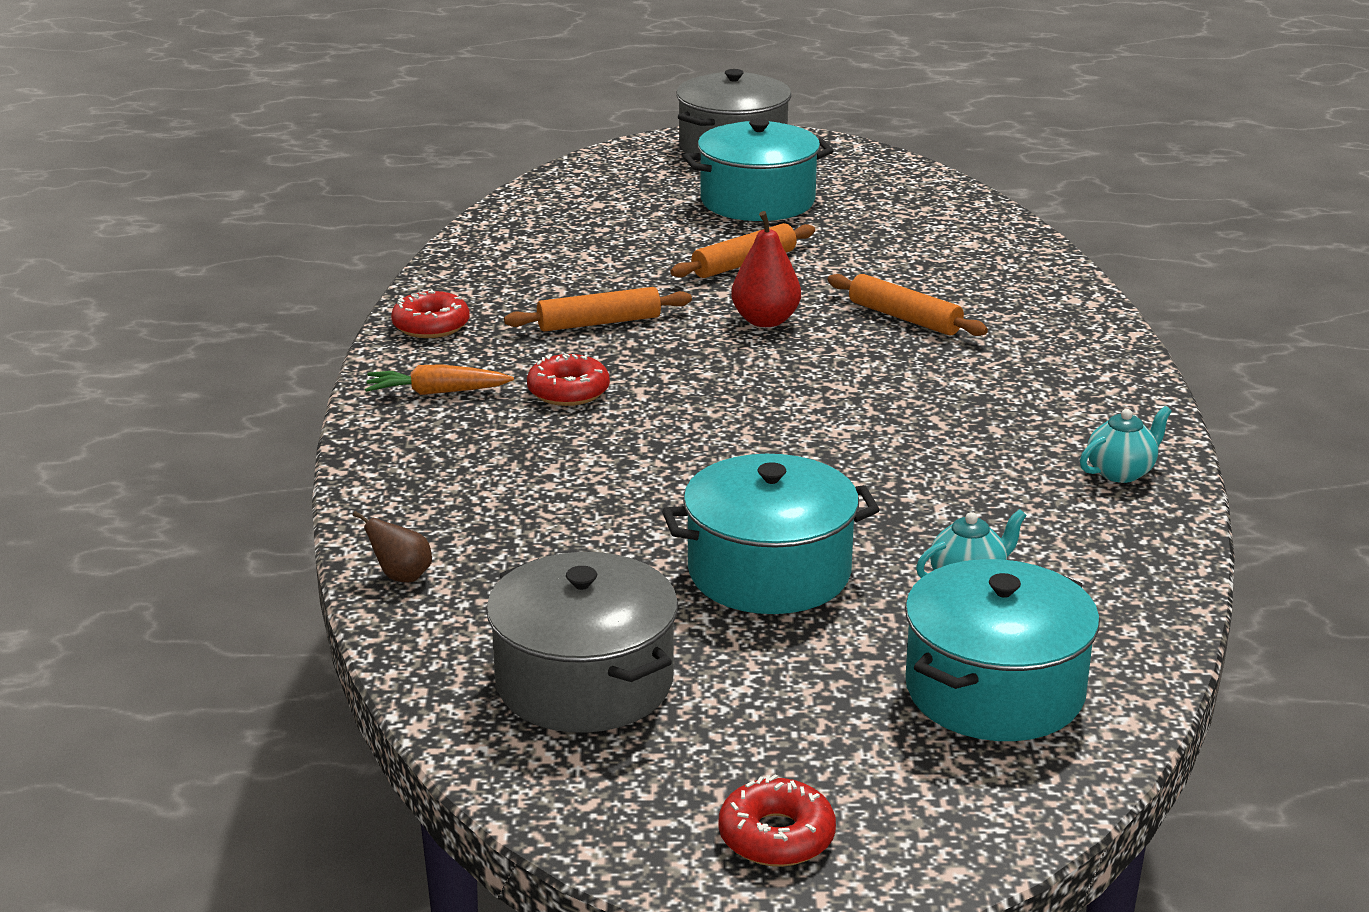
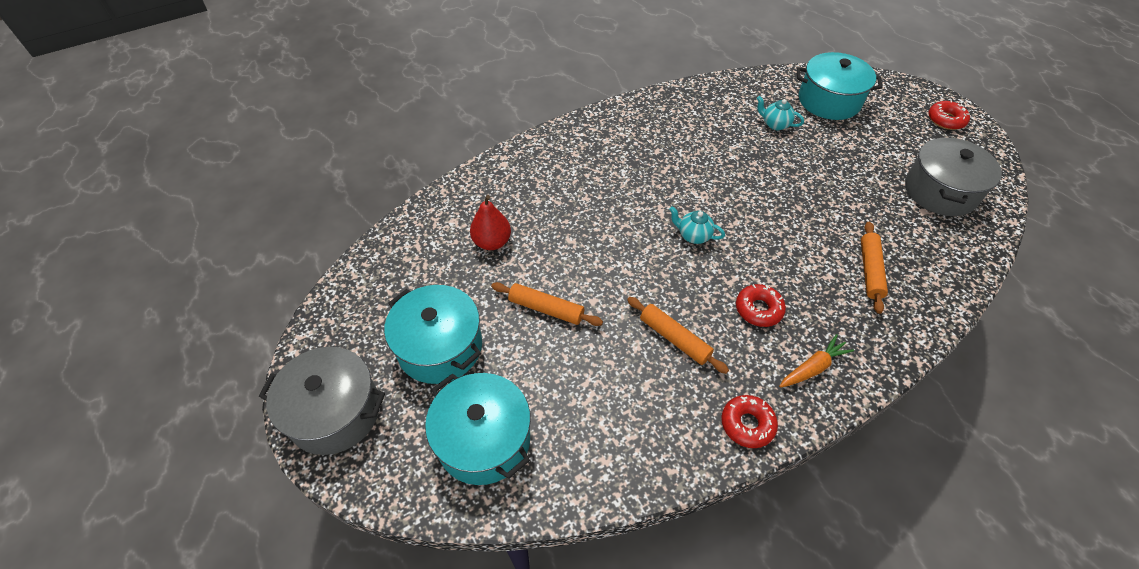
camera: 120 degrees left, 25 degrees up
(401, 576) = (954, 279): brown pear -> none
(437, 392) = (813, 367): orange carrot -> orange carrot turned 90 degrees counterclockwise
(765, 321) = (614, 266): red pear -> red pear (492, 242)
(769, 572) = (826, 173): turquoise pot -> turquoise pot (484, 439)
(904, 318) = (570, 214): orange rolling pin -> orange rolling pin (870, 270)
(1121, 472) = (662, 109): turquoise teapot -> turquoise teapot (693, 235)

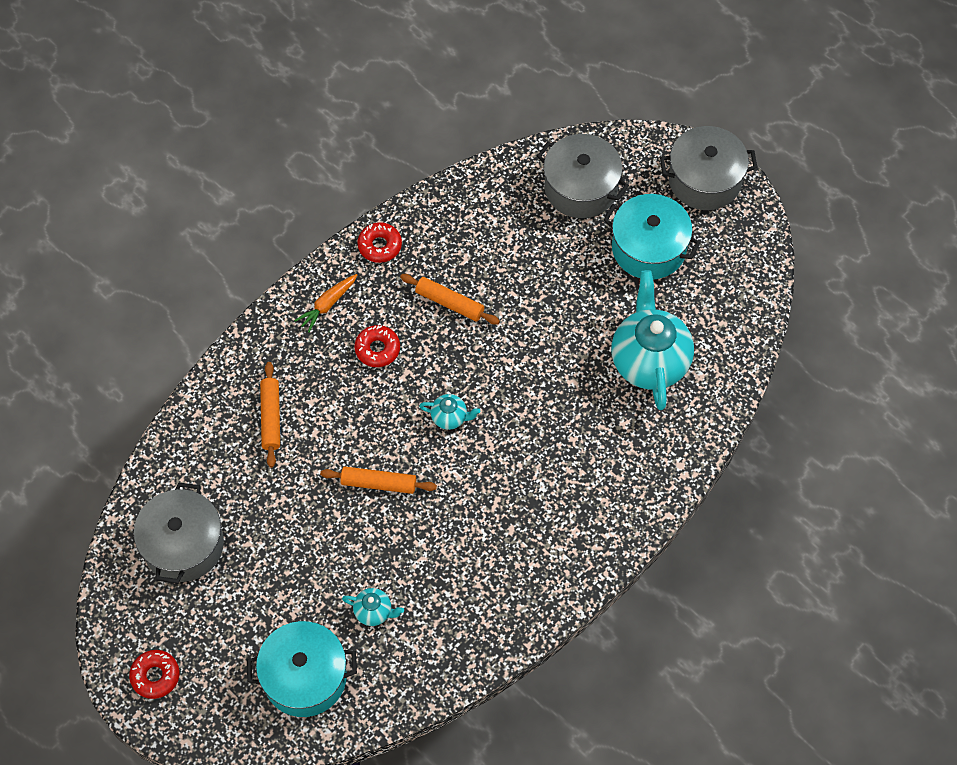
camera: 165 degrees right, 10 degrees up
(484, 439) = (581, 188): turquoise pot -> grey pot
(492, 242) = (649, 360): red pear -> turquoise teapot
(546, 309) = (571, 303): orange rolling pin -> orange rolling pin (378, 483)

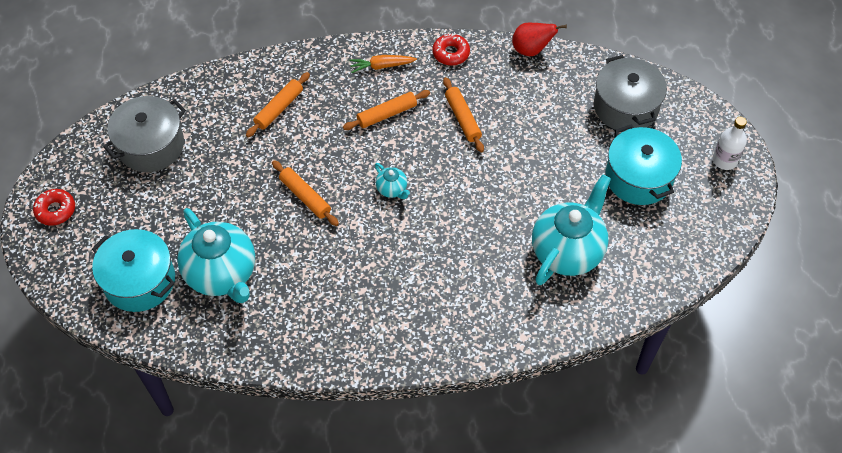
camera: 40 degrees right, 5 degrees down
(374, 612) = (222, 274): turquoise teapot -> turquoise teapot, size x2.29
(377, 349) = (387, 114): red donut -> orange rolling pin
(450, 190) = (531, 50): none -> red pear
(704, 180) = (724, 160): grey pot -> white bottle

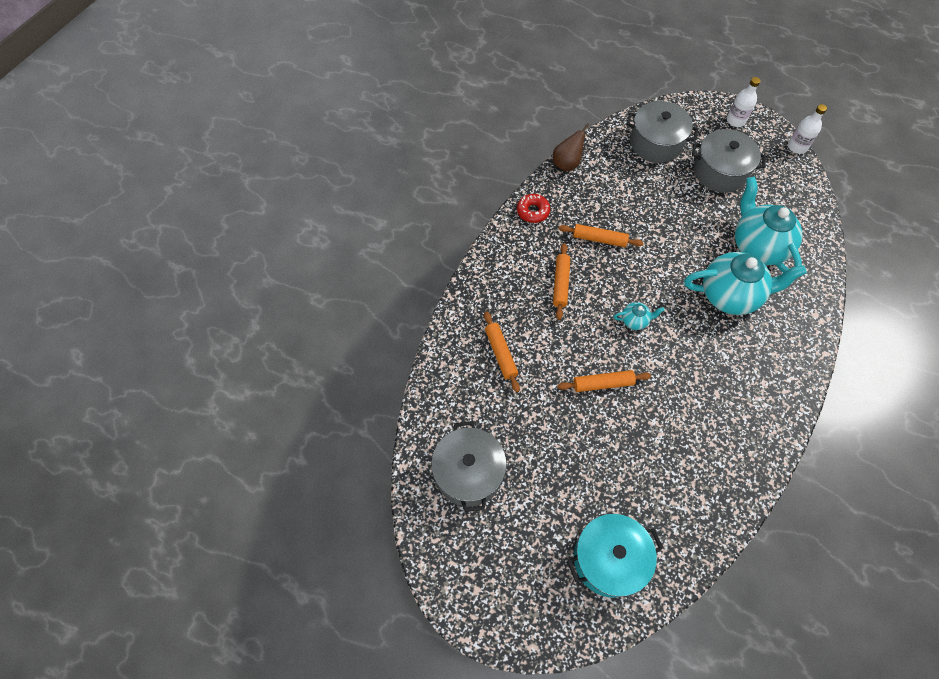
camera: 55 degrees left, 5 degrees up
(55, 210) = (485, 594): red donut -> none
(222, 274) = (641, 488): turquoise teapot -> turquoise teapot (730, 295)
(381, 66) = (511, 261): orange carrot -> none
(531, 50) = (567, 164): red pear -> brown pear
(638, 177) = (720, 171): turquoise pot -> grey pot
(740, 231) = (797, 147): none -> white bottle

